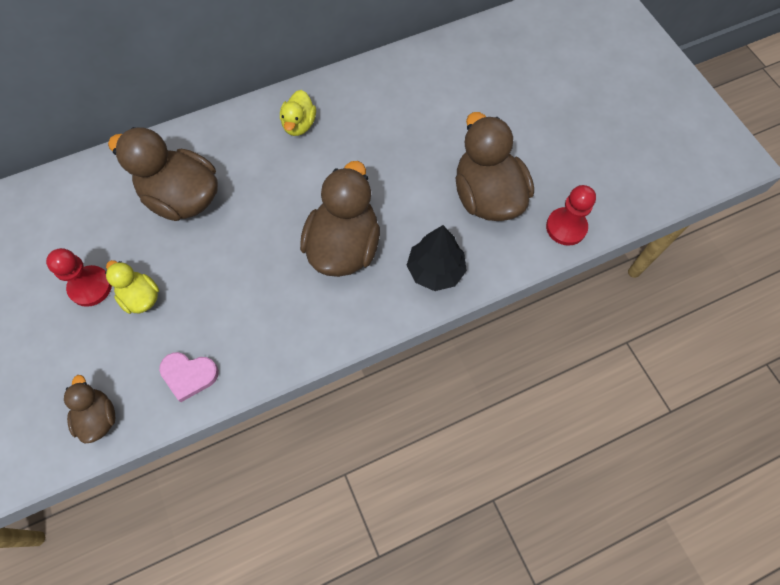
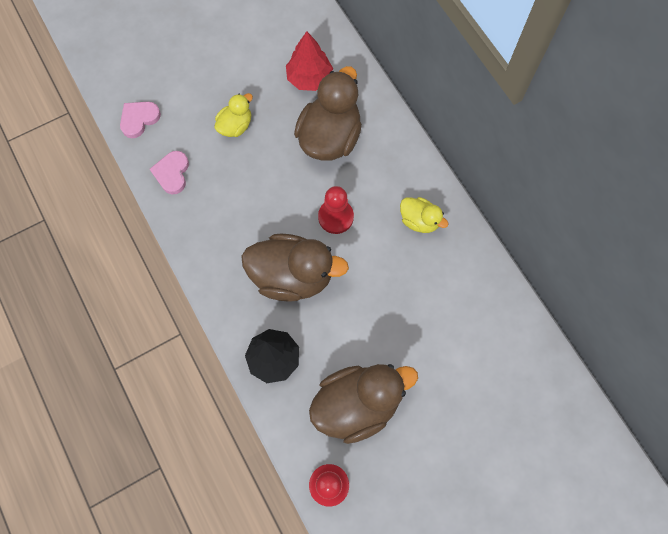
camera: 85 degrees right, 5 degrees up
(90, 287) = (243, 88): red pawn -> red pawn (335, 217)
(98, 213) = (309, 78): none -> red tree
(99, 417) = (139, 119): brown duck -> pink heart
(299, 125) = (419, 221): yellow duck -> yellow duck turned 150 degrees counterclockwise

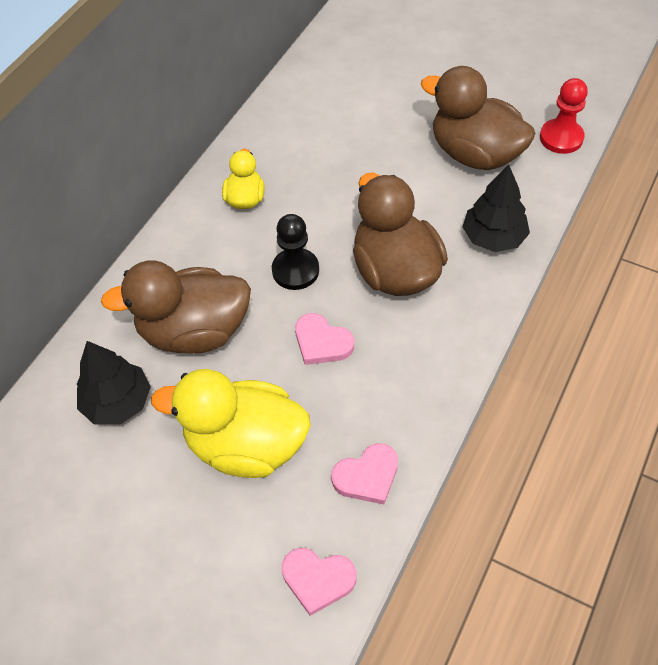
camera: 120 degrees left, 15 degrees down
(235, 126) = (246, 445): yellow duck -> yellow duck, size x1.92
(271, 201) = (322, 342): none -> pink heart
(309, 78) = (117, 402): red tree -> black tree
(335, 217) = (295, 270): red pawn -> black pawn

